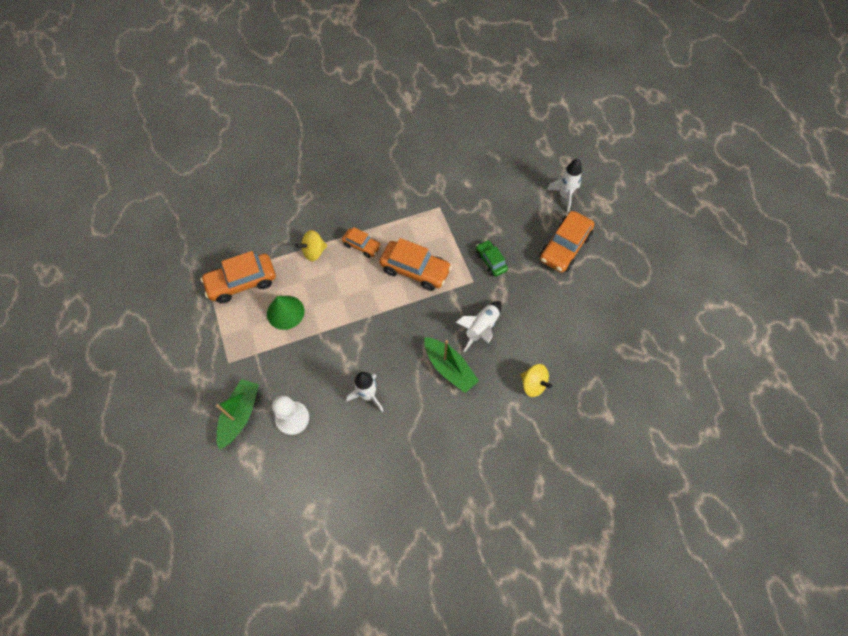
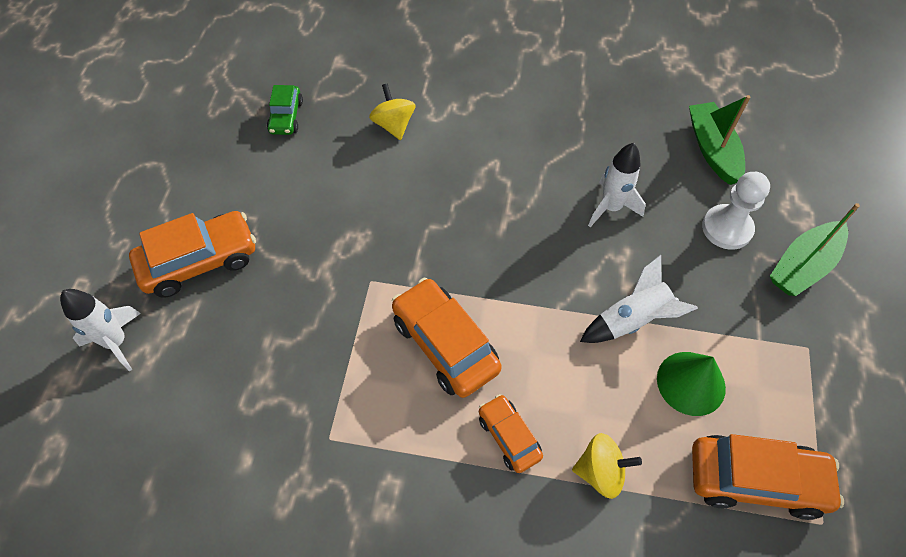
camera: 150 degrees left, 5 degrees down
(449, 368) = (484, 188): green boat -> green boat (712, 149)
(481, 328) = (408, 214): white rocket -> white rocket (632, 320)
(491, 261) = (321, 297): green car -> green car (286, 117)

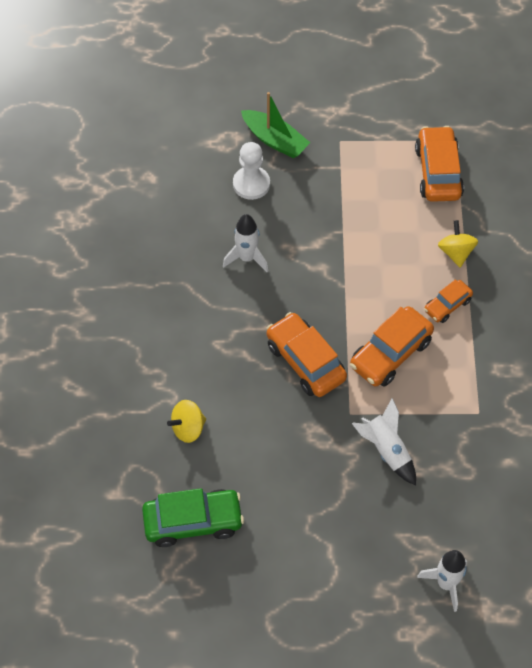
camera: 100 degrees left, 0 degrees up
(200, 261) = (361, 546): orange car -> orange car (305, 361)
(286, 117) = (193, 522): green car -> green car, size x1.74
(632, 320) = (342, 240): white rocket -> white rocket (386, 450)
(691, 383) = (382, 205): green cone -> none
(712, 149) = (175, 192): green boat -> none

